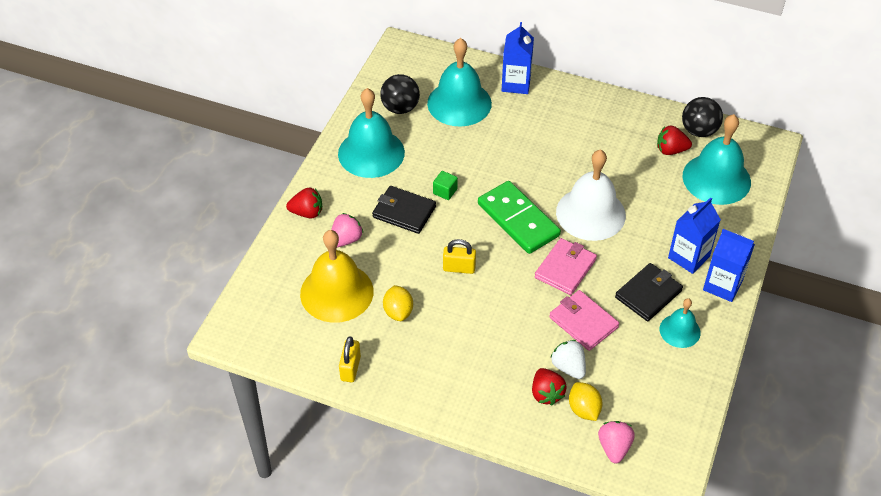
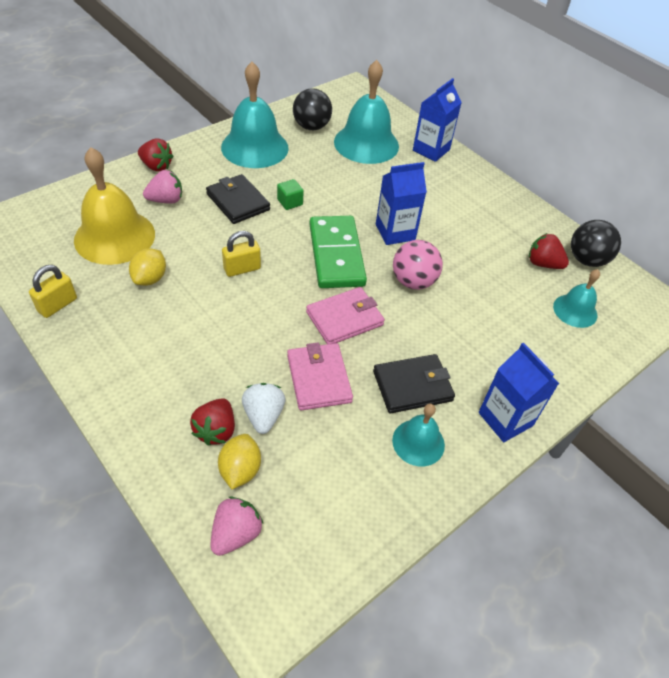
camera: 25 degrees right, 0 degrees up
(459, 268) = (242, 269): yellow padlock -> yellow padlock turned 60 degrees counterclockwise
(590, 213) = (413, 281): white bell -> pink ball
(688, 257) = (487, 371): blue carton -> blue carton (395, 232)
(716, 179) = (575, 310): turquoise bell -> turquoise bell, size x0.54

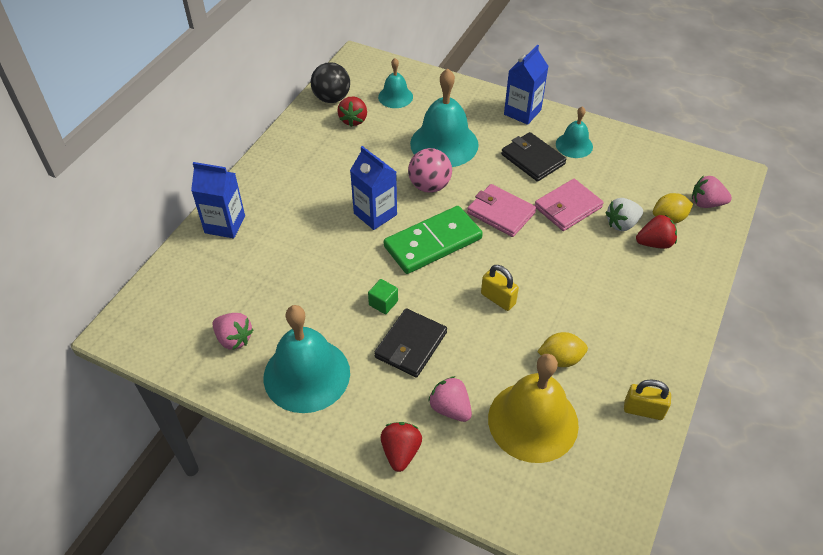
camera: 110 degrees left, 0 degrees up
(311, 127) = (234, 339): black ball -> pink strawberry
(366, 143) = (242, 279): turquoise bell -> turquoise bell (444, 144)

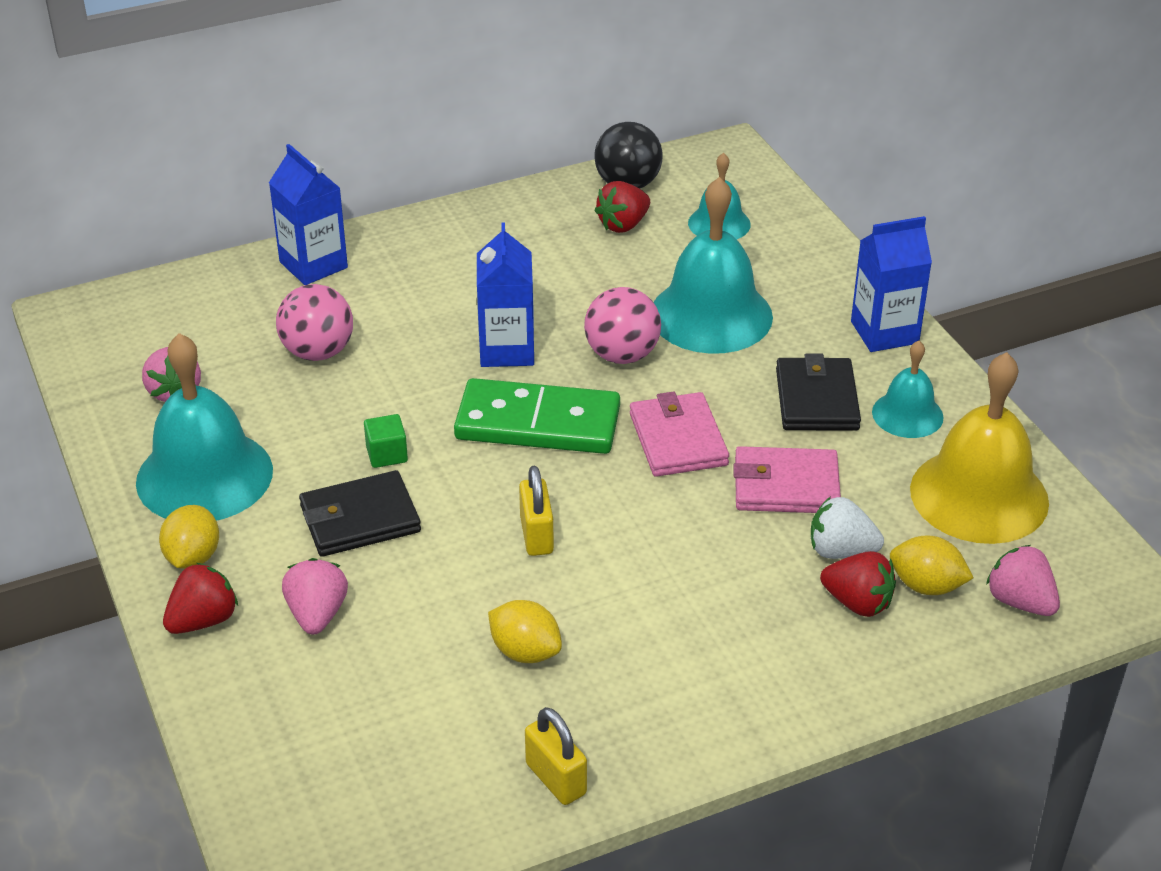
camera: 40 degrees right, 10 degrees down
(284, 270) = (318, 352): none -> pink ball
(354, 422) = (193, 557): none -> yellow lemon
(533, 421) = (397, 694): yellow bell -> yellow bell (979, 495)

